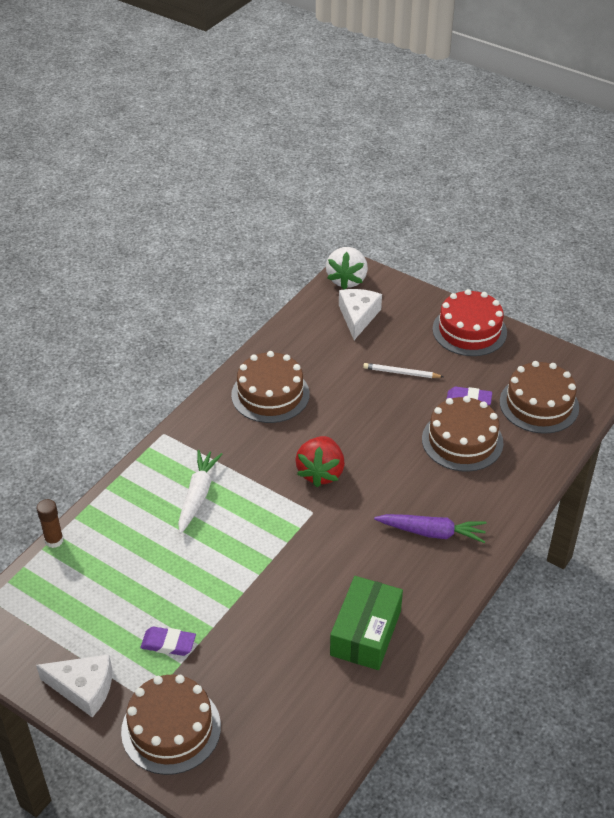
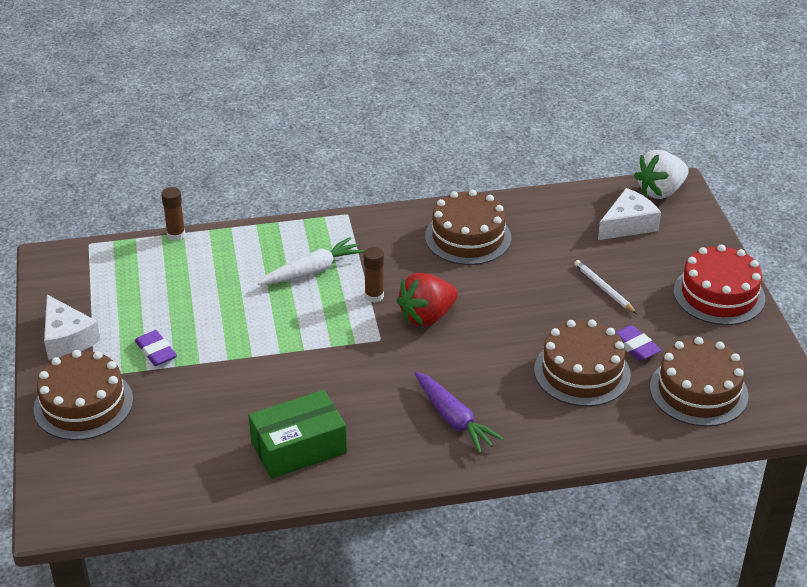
camera: 45 degrees right, 5 degrees down
(266, 483) = (374, 296): none -> brown glue stick

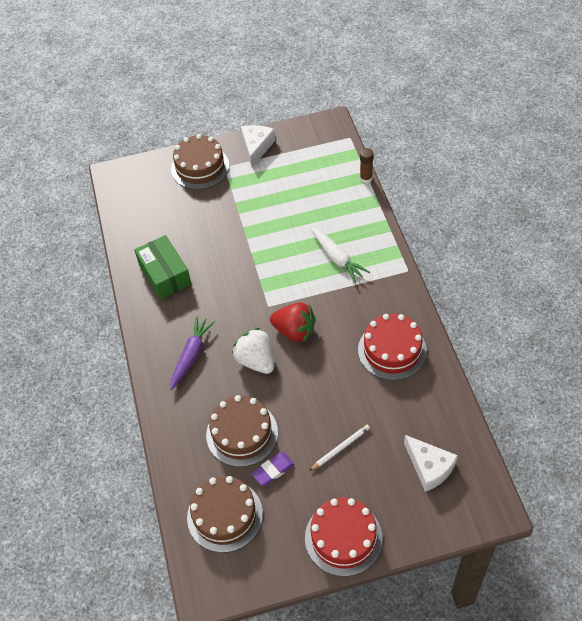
camera: 90 degrees right, 15 degrees up
(67, 338) = (256, 147): white cheese -> white cheese turned 135 degrees clockwise
(156, 351) = (248, 190): purple eraser -> none
(374, 296) = (314, 297): brown glue stick -> none
(427, 317) = (294, 331): red strawberry -> red strawberry turned 150 degrees clockwise
(453, 419) = (191, 355): purple carrot -> purple carrot turned 150 degrees clockwise
(468, 237) = (392, 350): brown cake -> red cake
(660, 191) = (484, 495): white strawberry -> white strawberry (256, 360)

